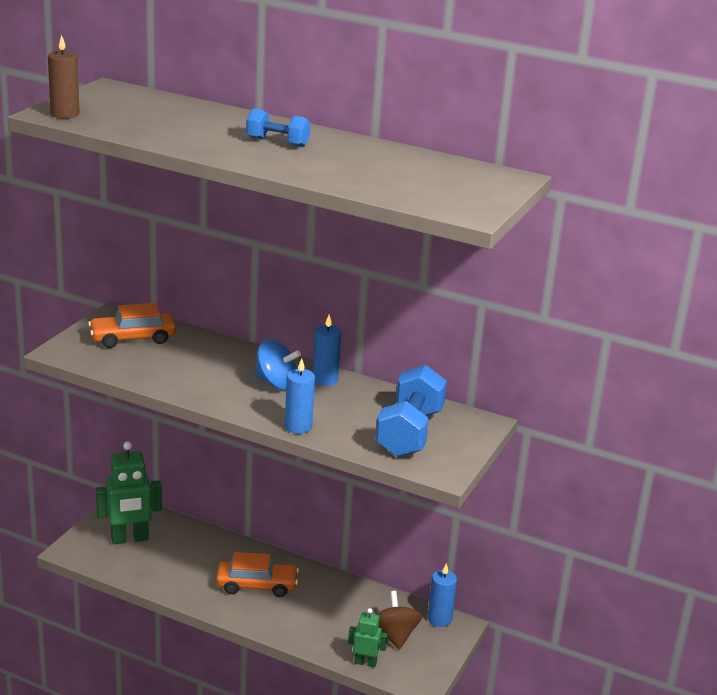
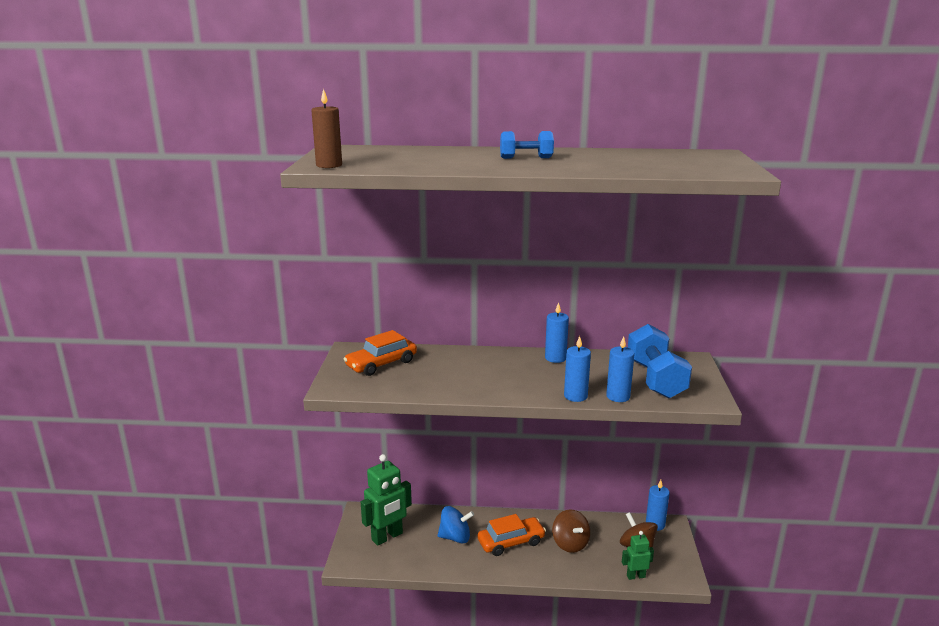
camera: 20 degrees left, 5 degrees down
(276, 383) = (524, 369): blue spinning top -> blue spinning top (455, 537)
(321, 607) = (570, 544): none -> brown spinning top
(344, 439) = (618, 396): none -> blue candle

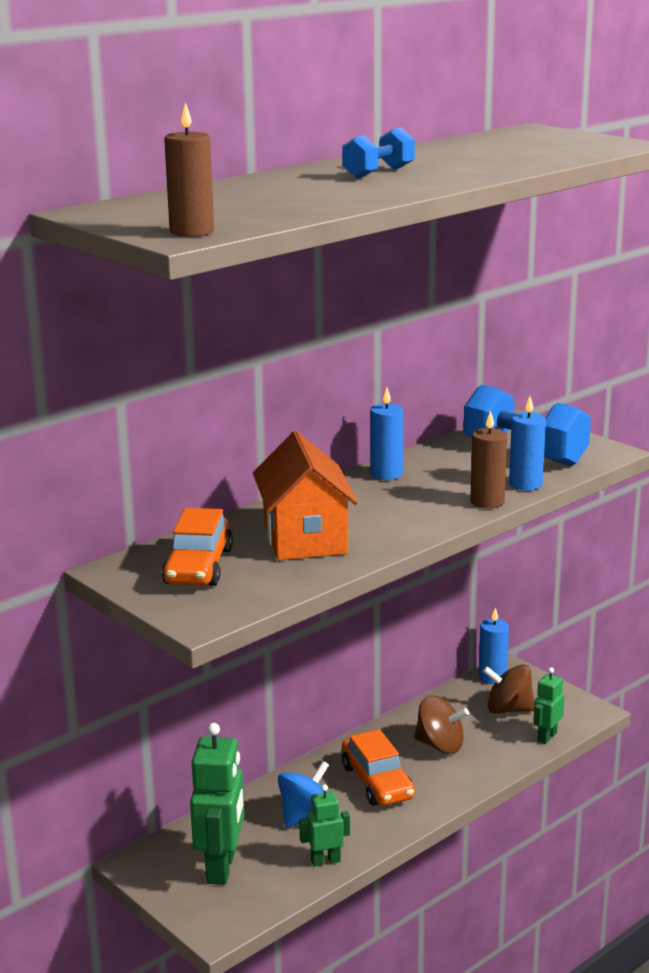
camera: 45 degrees left, 0 degrees up
(431, 564) = (325, 861): none -> green robot
(449, 372) = (305, 539): none -> orange house
(511, 542) = (377, 782): orange car -> orange car turned 135 degrees clockwise
(575, 396) = (487, 502): blue candle -> brown candle

